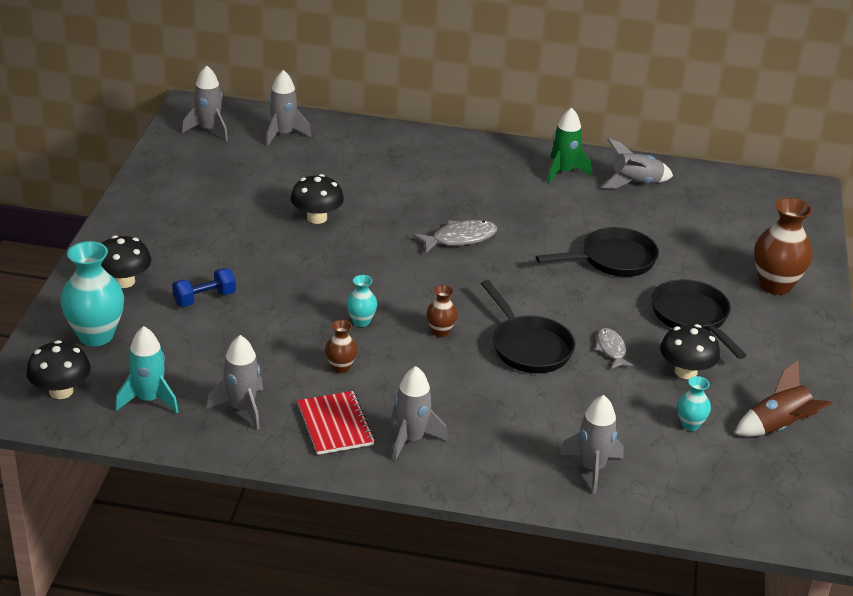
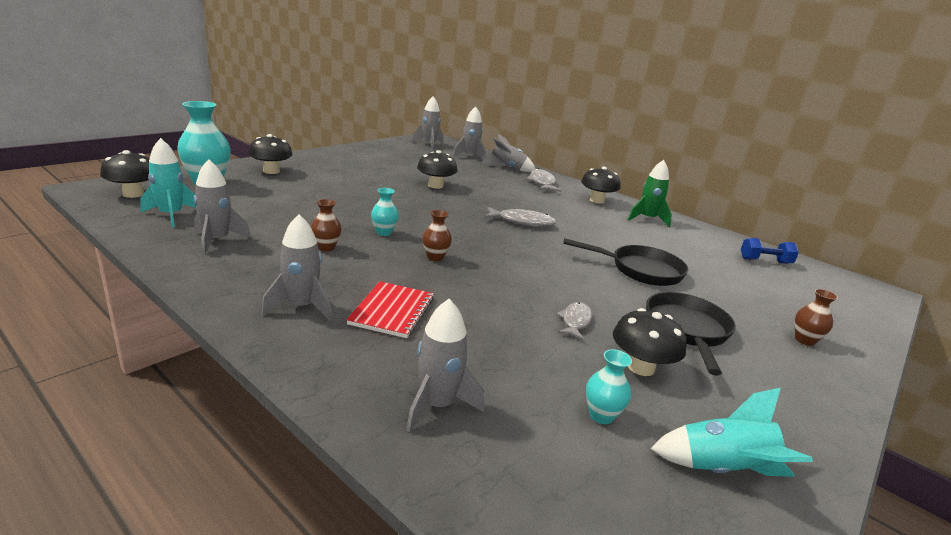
camera: 30 degrees right, 10 degrees down
(204, 298) = (302, 191): blue dumbbell -> blue dumbbell (765, 261)
(335, 425) = (261, 274): red notebook -> red notebook (392, 311)
(412, 153) = (542, 183): none -> grey fish
(493, 161) = (597, 200): none -> black mushroom
(528, 347) = (497, 291): black pan -> none
(635, 183) = (704, 240): grey rocket -> grey rocket (507, 168)
(775, 285) = (804, 340): brown vase -> brown vase, size x0.51
(778, 427) = (722, 469): brown rocket -> turquoise rocket

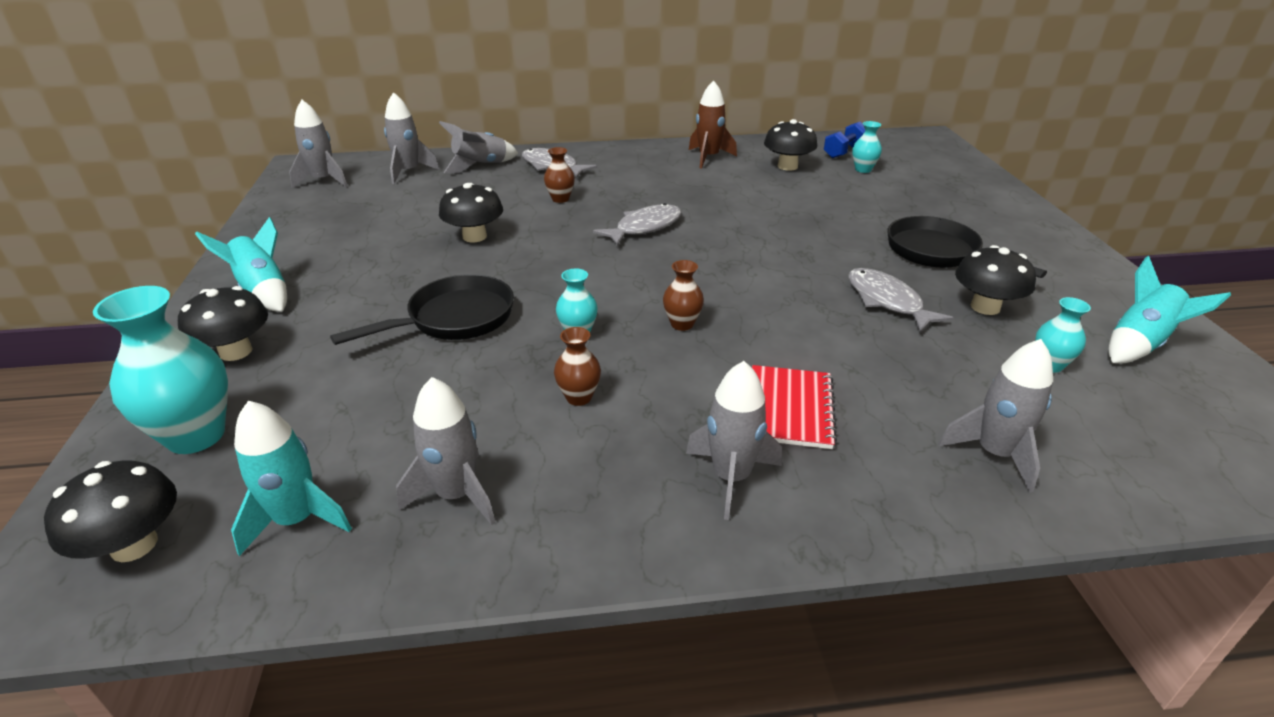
camera: 45 degrees left, 10 degrees up
(321, 162) = (263, 292): none -> turquoise rocket
(392, 311) = (789, 408): red notebook -> red notebook turned 45 degrees clockwise
(575, 321) = (887, 301): grey fish -> grey fish, size x1.52
(597, 200) = (636, 160): black mushroom -> black mushroom (787, 166)
(640, 270) = (813, 217): black pan -> black pan (454, 319)
(647, 219) = (708, 157): green rocket -> brown rocket
(753, 274) = (863, 169): none -> turquoise vase
(804, 340) = (984, 210): brown vase -> brown vase (560, 199)

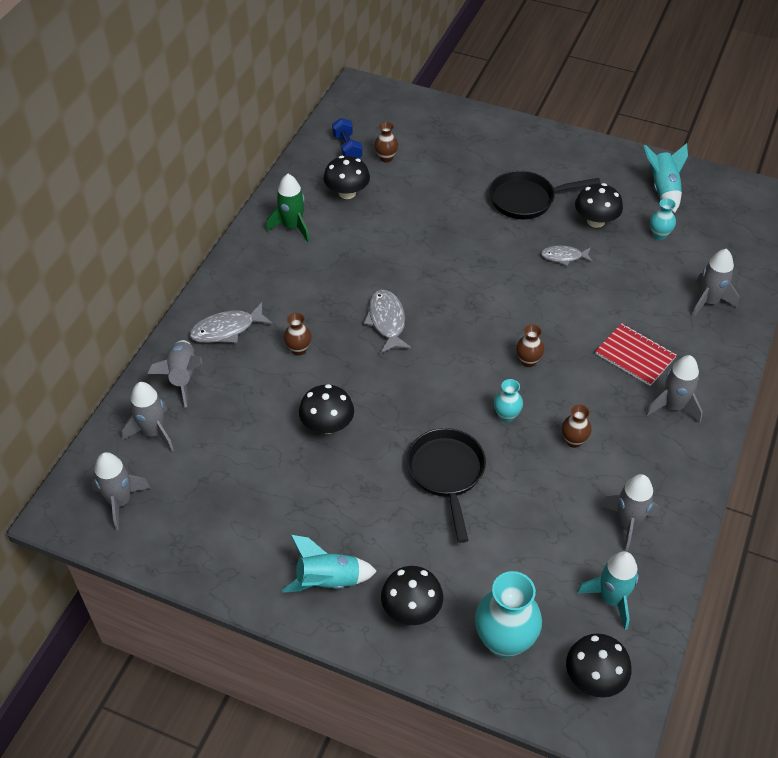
camera: 60 degrees left, 15 degrees up
(708, 157) = (292, 227): brown rocket -> green rocket
(863, 169) = (386, 158): turquoise vase -> brown vase
(887, 301) = (564, 257): grey fish -> grey fish, size x0.66

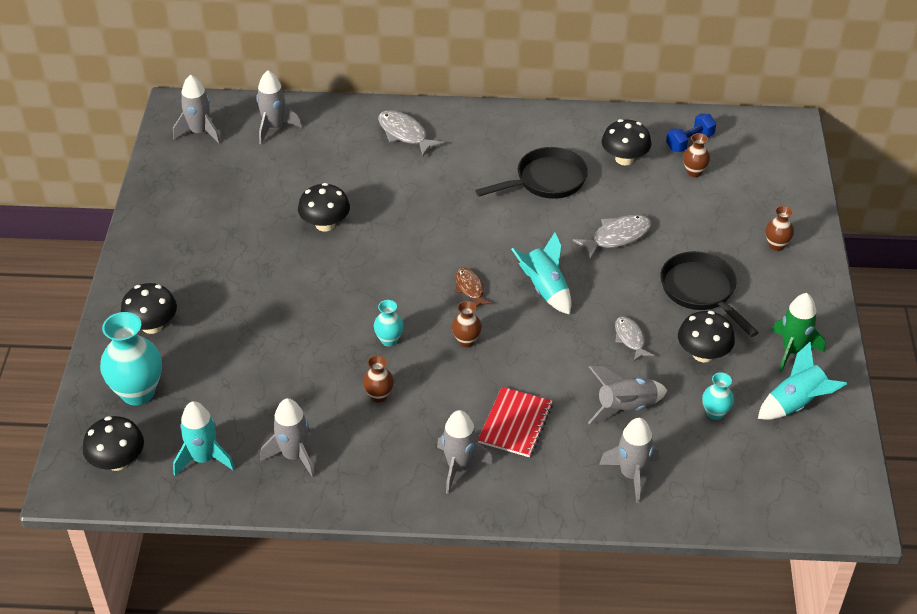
camera: 70 degrees right, 5 degrees down
(183, 377) = (339, 125): grey rocket -> grey rocket (625, 408)
(292, 227) = (554, 136): green rocket -> green rocket (792, 351)
(298, 349) = (404, 183): brown vase -> brown vase (776, 245)
(328, 581) = (164, 268): turquoise rocket -> turquoise rocket (545, 289)
(387, 321) = (467, 230): grey fish -> grey fish (617, 237)
(447, 474) = (302, 314): black pan -> black pan (546, 181)
(464, 340) = (470, 288): none -> brown fish

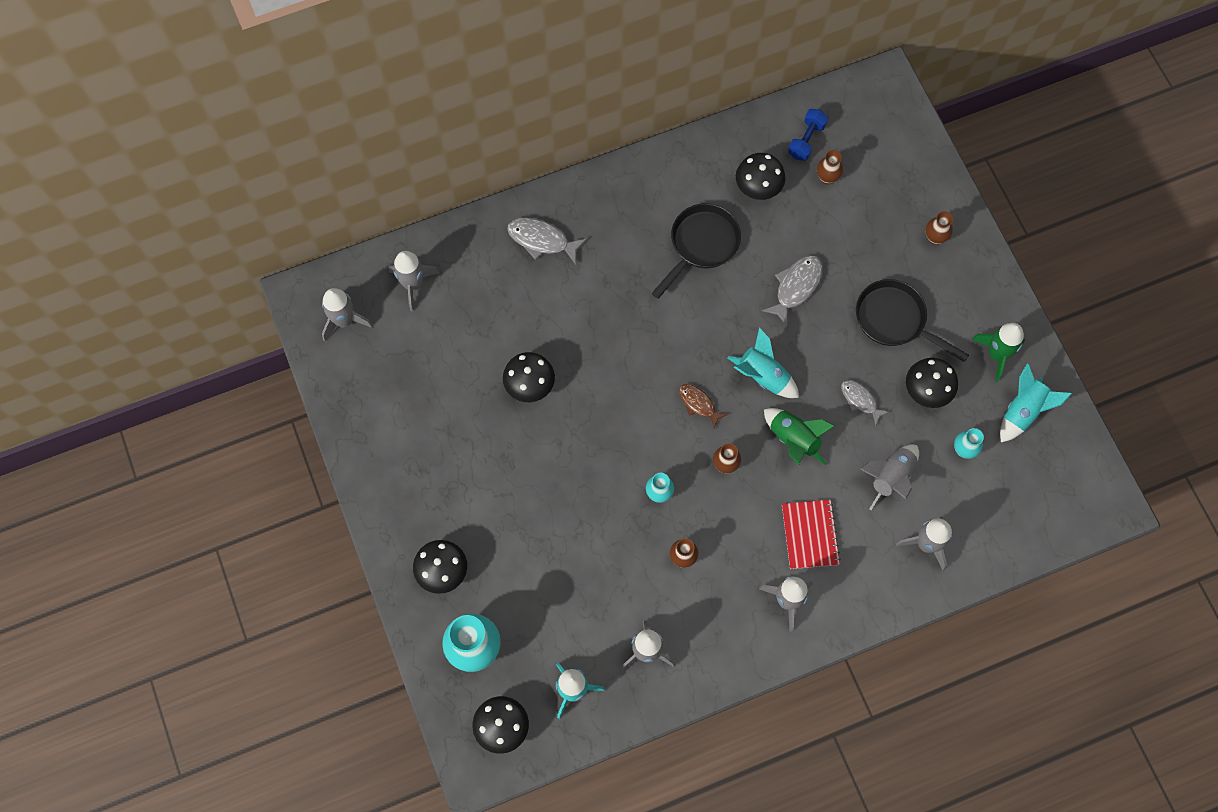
camera: 25 degrees left, 25 degrees up
(545, 345) = (793, 440): none -> green rocket

